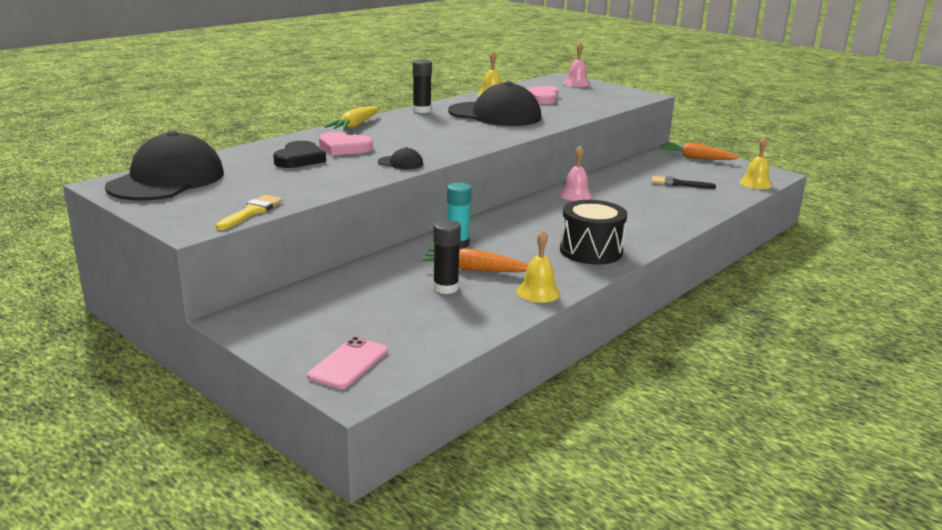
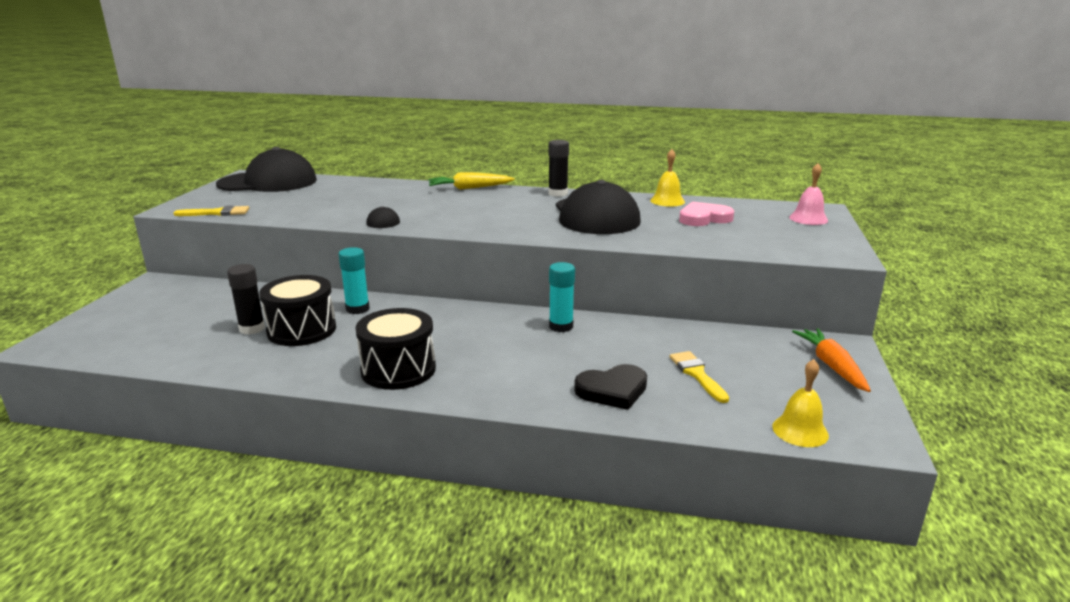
camera: 60 degrees right, 0 degrees up
(299, 159) = (355, 195): black heart -> black heart (612, 390)
(344, 148) = (401, 199): pink heart -> none
(348, 363) = (90, 332): pink phone -> none
(475, 270) = (302, 330): orange carrot -> black drum
(538, 292) = (268, 368): yellow bell -> none
(575, 195) = (561, 326): pink bell -> turquoise glue stick
(678, 184) = (697, 374): black brush -> yellow brush

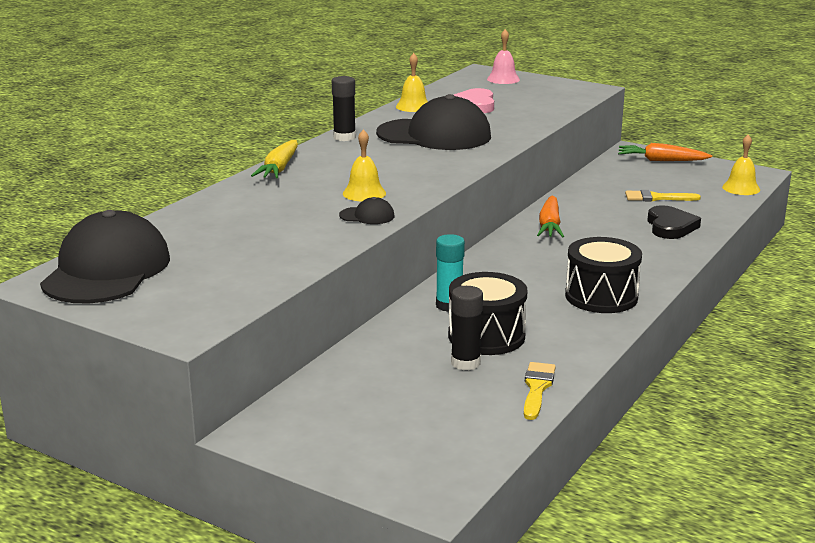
camera: 70 degrees left, 0 degrees up
(217, 213) = (239, 302): yellow brush -> yellow brush (537, 388)
(432, 214) = (364, 193): none -> yellow bell
(561, 326) = (549, 225): turquoise glue stick -> orange carrot

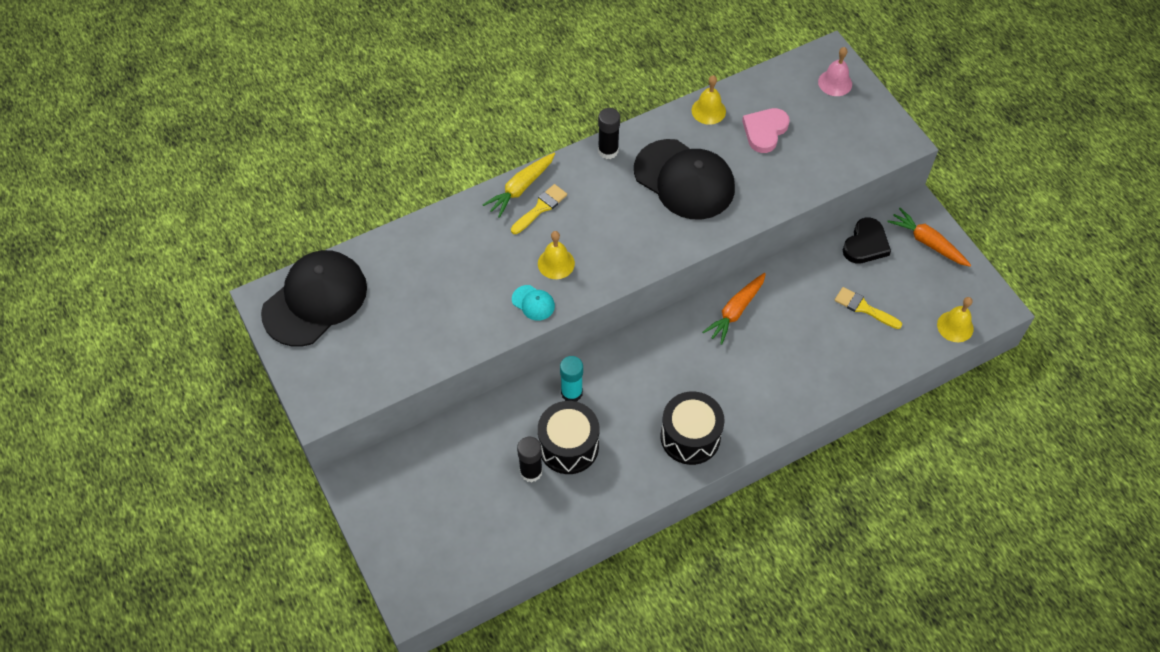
camera: 30 degrees right, 35 degrees up
(367, 216) = (533, 303): black cap -> turquoise cap
(537, 388) = (555, 526): yellow brush -> yellow brush (540, 208)
(670, 226) = (833, 361): black heart -> black heart (865, 244)

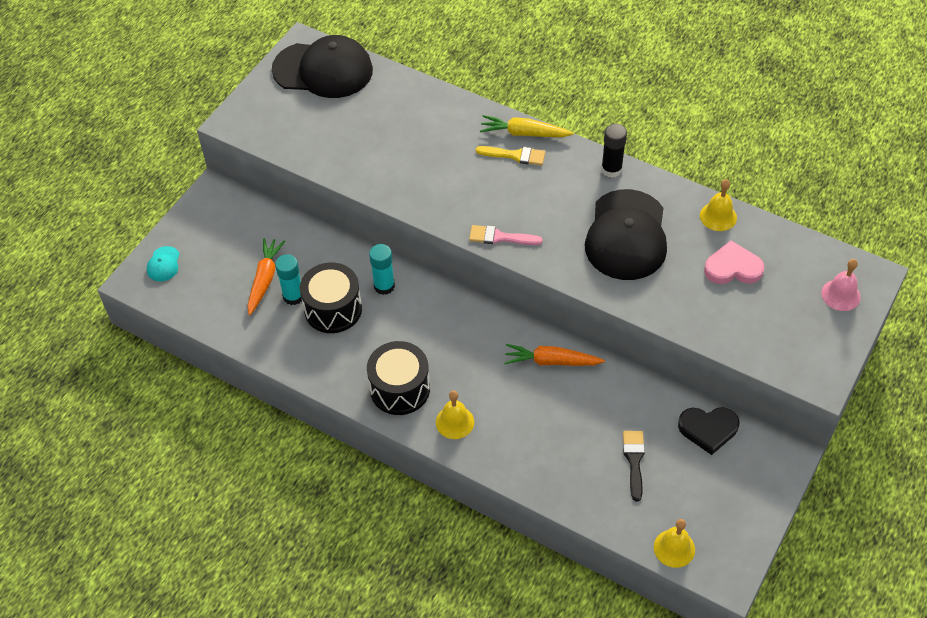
camera: 60 degrees right, 5 degrees down
(531, 472) = (293, 296): black glue stick -> turquoise glue stick
(533, 303) = (419, 197): turquoise cap -> turquoise cap (163, 264)
(556, 263) = (468, 192): yellow bell -> yellow bell (454, 422)
(623, 267) = (500, 237): none -> pink brush
(864, 308) = (634, 460): yellow brush -> black brush
(927, 242) = (754, 481): orange carrot -> orange carrot (265, 279)

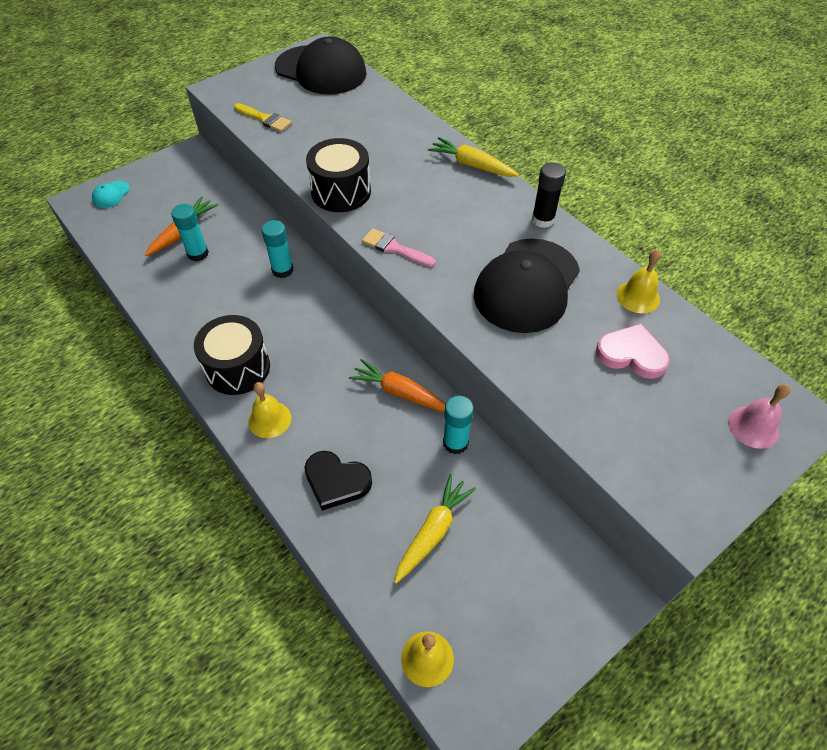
camera: 20 degrees right, 0 degrees up
(333, 309) = (224, 275): black drum -> black drum (341, 192)
(515, 155) = (452, 181): yellow brush -> yellow brush (265, 119)
(617, 387) = (455, 443): none -> turquoise glue stick
(634, 460) = (433, 532): black brush -> yellow carrot
(708, 429) = (534, 527): black heart -> black heart (336, 481)

